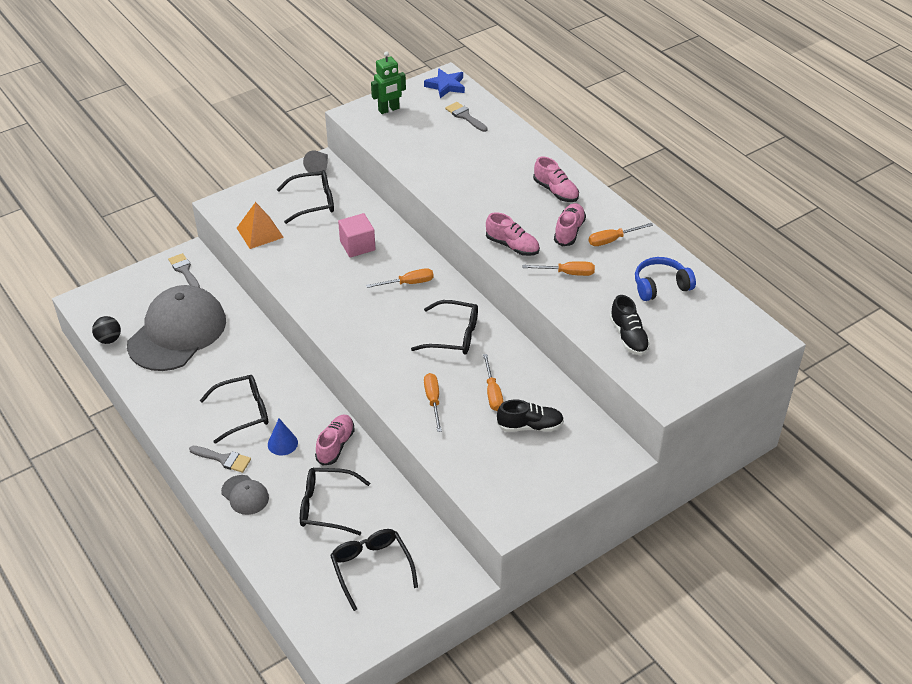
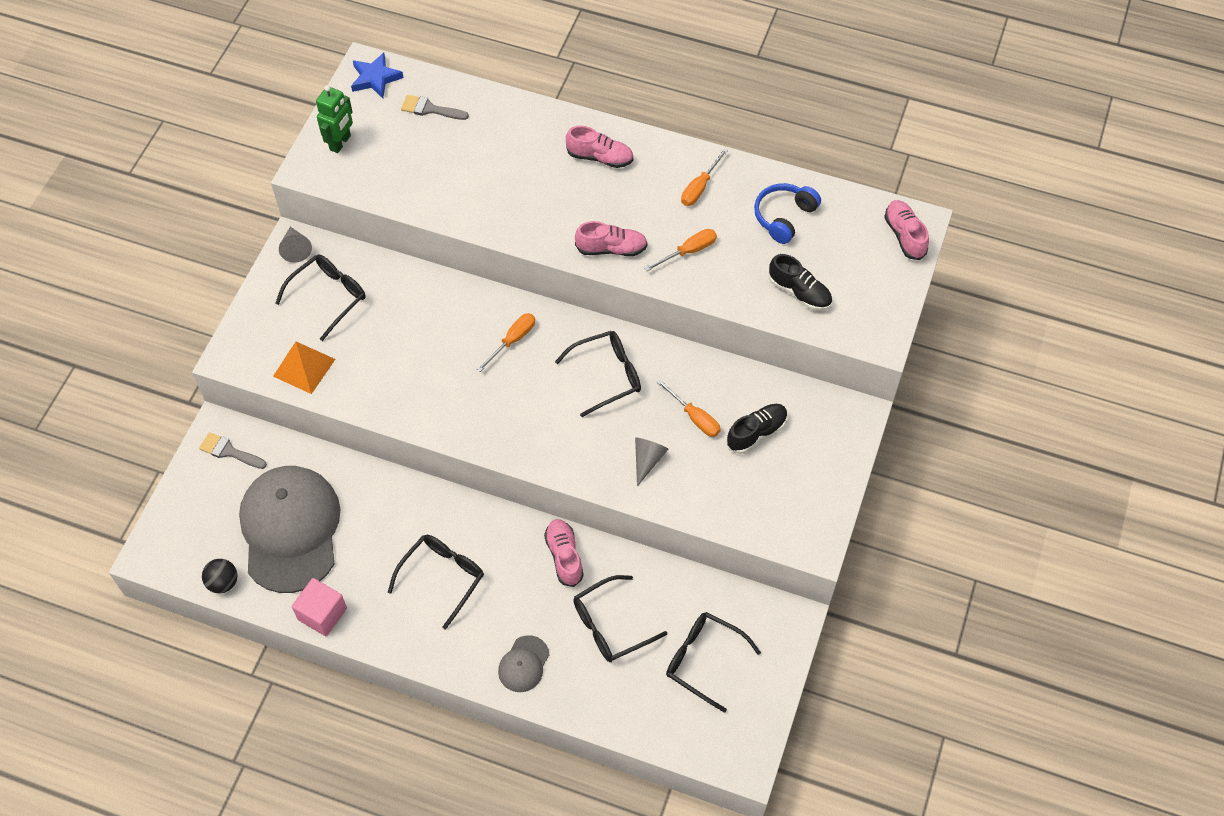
camera: 35 degrees left, 15 degrees up
(223, 459) = (469, 640): grey brush -> none
(245, 495) = (523, 664): grey cap -> grey cap turned 105 degrees clockwise
(282, 443) = (511, 586): blue cone -> none
(357, 246) = (423, 325): pink cube -> pink cube (322, 614)
(433, 401) = (647, 460): orange screwdriver -> grey cone
(569, 231) = (651, 200): pink shoe -> pink shoe (904, 235)

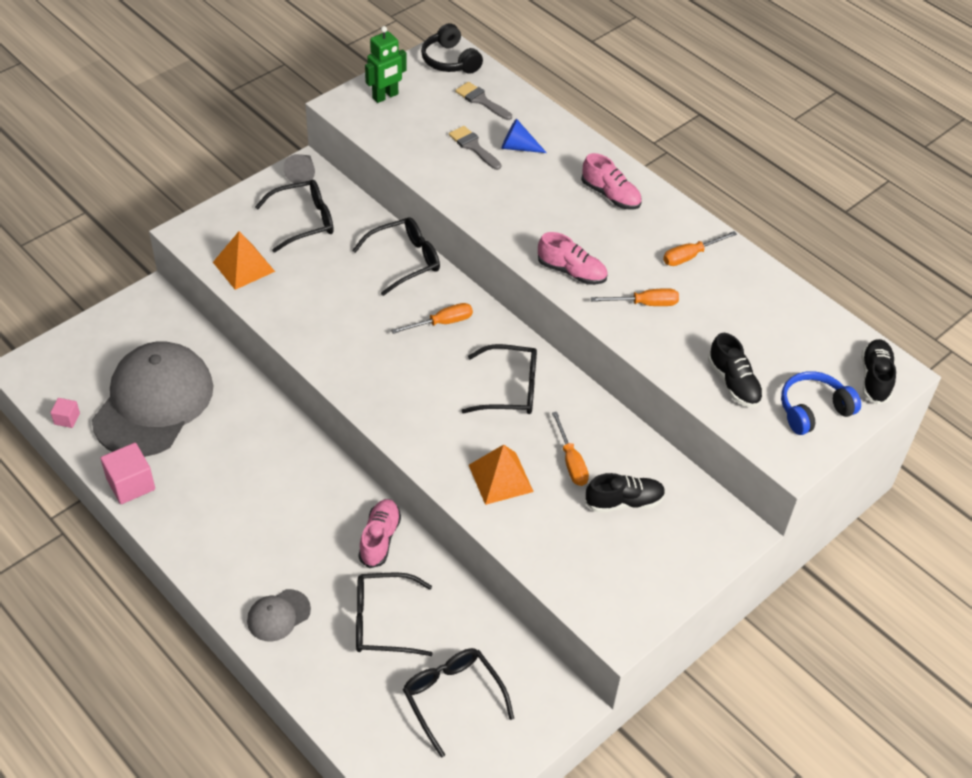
camera: 25 degrees right, 10 degrees down
(223, 582) = (67, 419): black ball -> pink cube
(229, 451) = (148, 318): grey brush -> grey brush (473, 146)
(375, 78) = (450, 60): blue star -> black headphones
(442, 577) = (256, 504): black glasses -> black glasses (405, 260)
(492, 144) = (518, 147): none -> blue cone
(647, 460) = (500, 478): grey cone -> orange pyramid
(784, 217) = (759, 313): blue headphones -> blue headphones (813, 410)
(904, 235) = (875, 378): pink shoe -> black shoe

